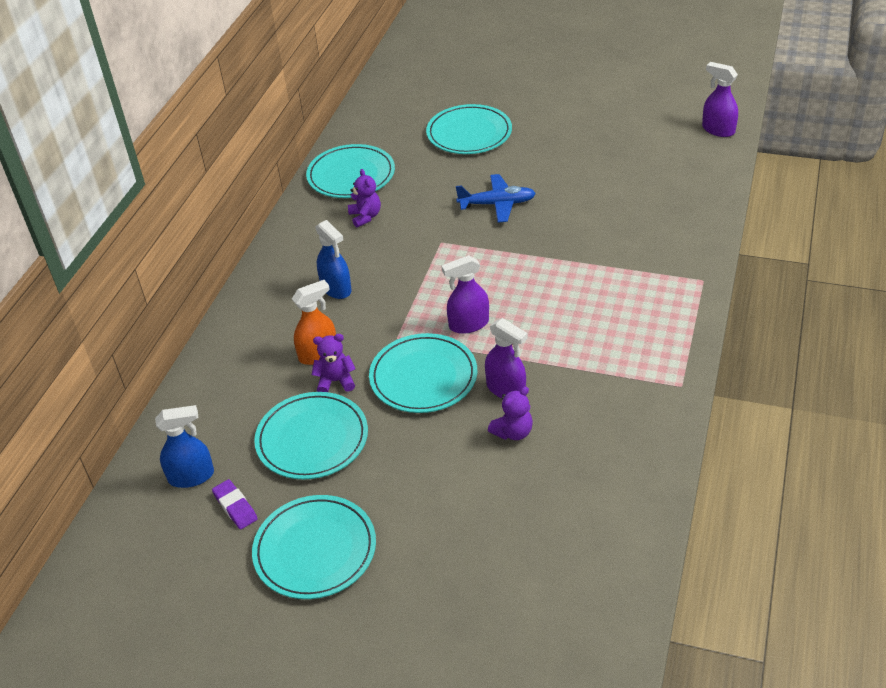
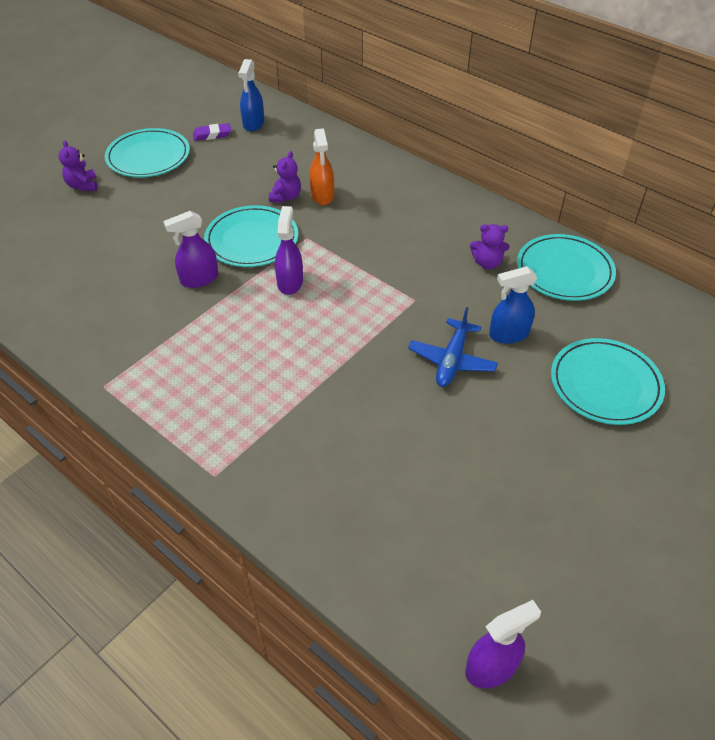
camera: 110 degrees right, 5 degrees up
(312, 439) = (239, 175): turquoise plate -> none
(336, 289) = (393, 221): blue spray bottle -> blue spray bottle (508, 334)
(513, 432) = (154, 268): purple teddy bear -> purple teddy bear (83, 186)

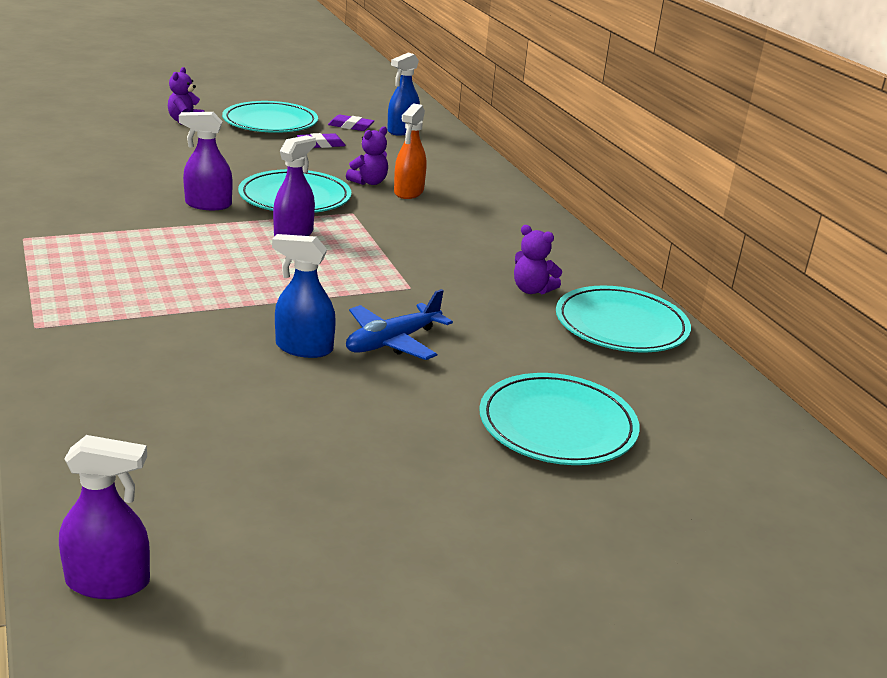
camera: 25 degrees right, 20 degrees down
(211, 167) = (321, 144): none -> purple eraser
(508, 334) = (486, 347): blue spray bottle -> blue spray bottle (303, 348)

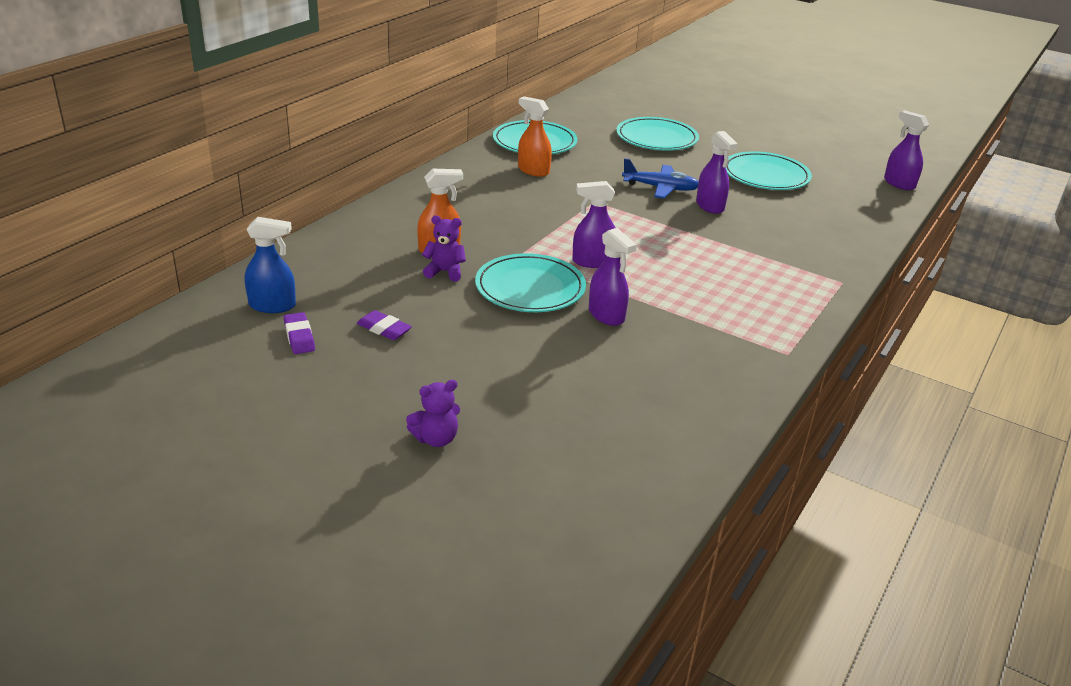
camera: 125 degrees left, 5 degrees up
(270, 122) = (356, 387): turquoise plate -> turquoise plate (765, 175)
(303, 348) = (710, 206): blue spray bottle -> purple spray bottle
(532, 290) = (533, 170): purple teddy bear -> orange spray bottle

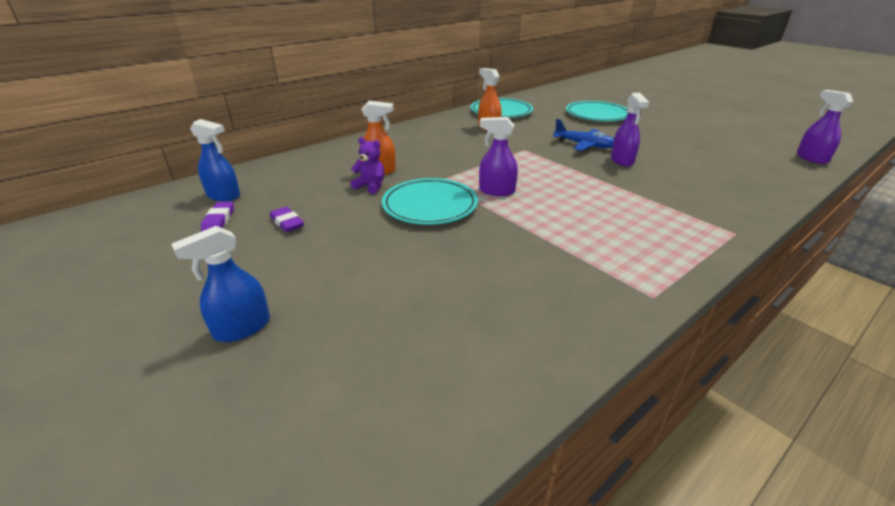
camera: 20 degrees right, 0 degrees up
(436, 439) = (242, 328): purple teddy bear -> blue spray bottle
(606, 315) = (482, 235): purple spray bottle -> none
(765, 175) = (681, 143): turquoise plate -> none

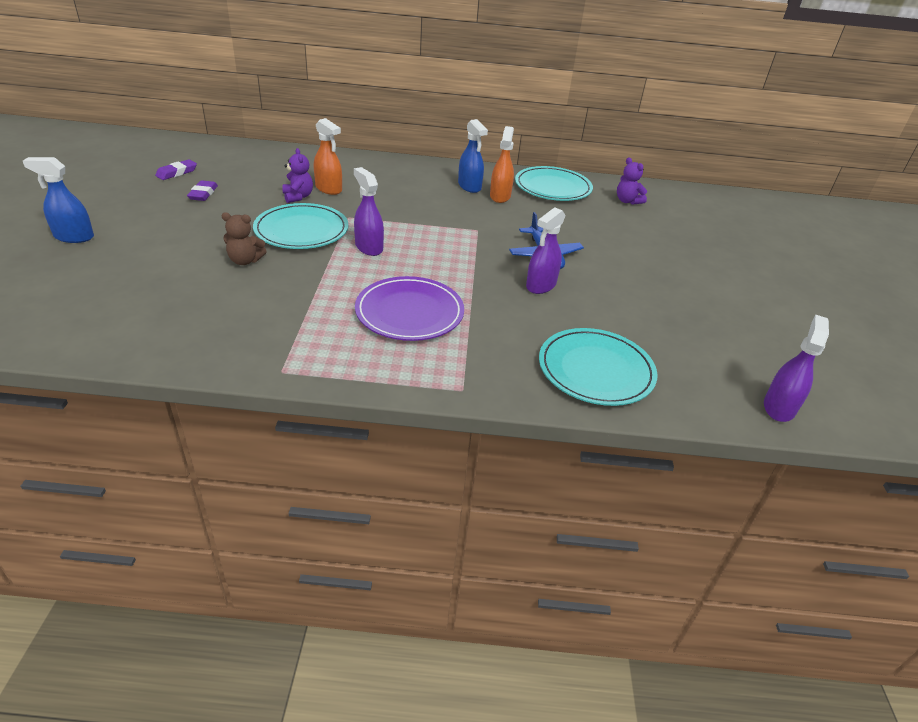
camera: 40 degrees right, 5 degrees up
(224, 196) = (209, 158): blue spray bottle -> blue spray bottle (469, 186)
(445, 247) = (245, 261): none -> brown teddy bear
(548, 103) = (627, 201): none -> purple teddy bear
(597, 114) = (648, 236): turquoise plate -> turquoise plate (595, 370)
(612, 212) = (409, 312): none -> purple plate

